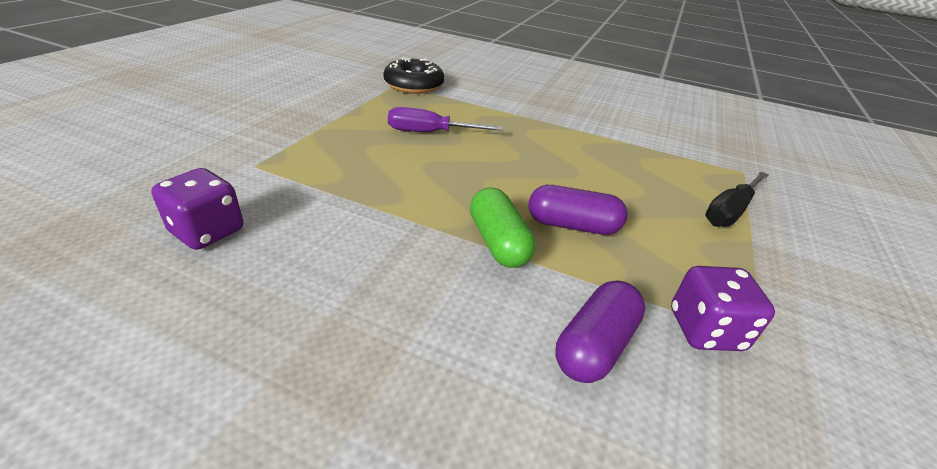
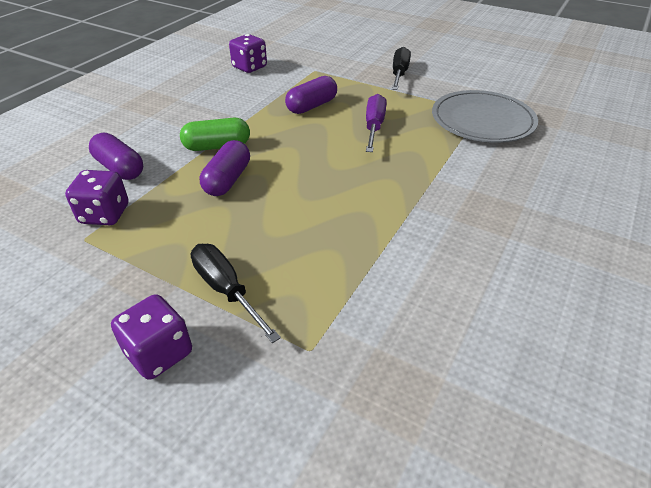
camera: 100 degrees right, 5 degrees up
(294, 110) = (399, 74): none -> black screwdriver
(377, 168) = (312, 106): none -> purple capsule
(414, 85) = (482, 120): black donut -> grey plate
(822, 240) = (159, 353): none -> purple dice

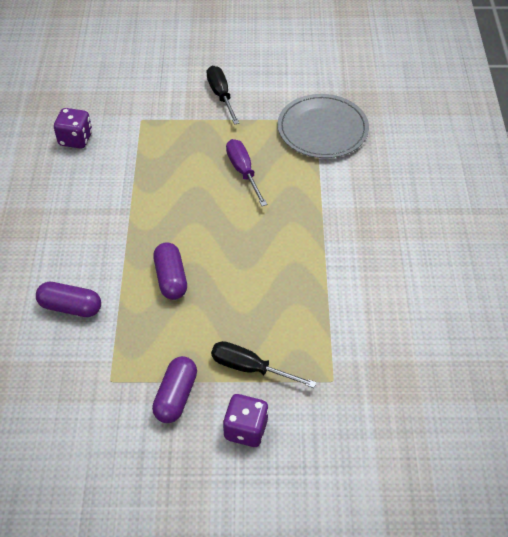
camera: 30 degrees left, 10 degrees up
(105, 214) = (104, 353): purple dice -> none
(217, 146) = (132, 248): green capsule -> none
(312, 106) = (174, 168): purple capsule -> purple capsule (176, 396)

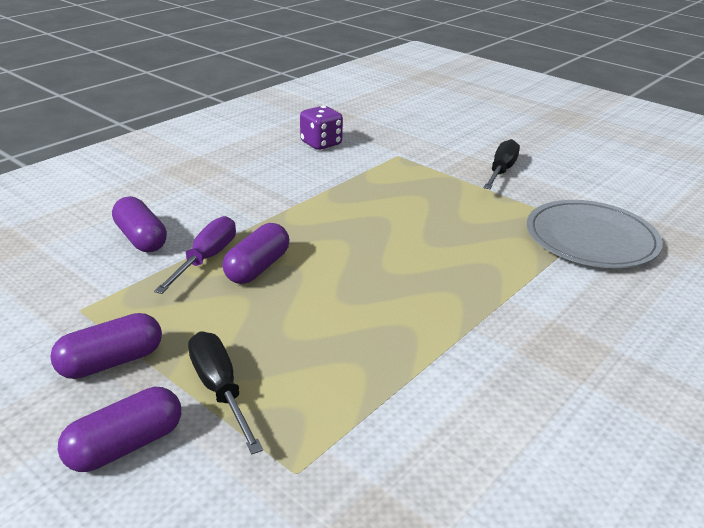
camera: 40 degrees right, 20 degrees down
(243, 171) = (450, 229): purple screwdriver -> purple screwdriver (206, 259)
(246, 429) = (125, 445): purple dice -> purple capsule

